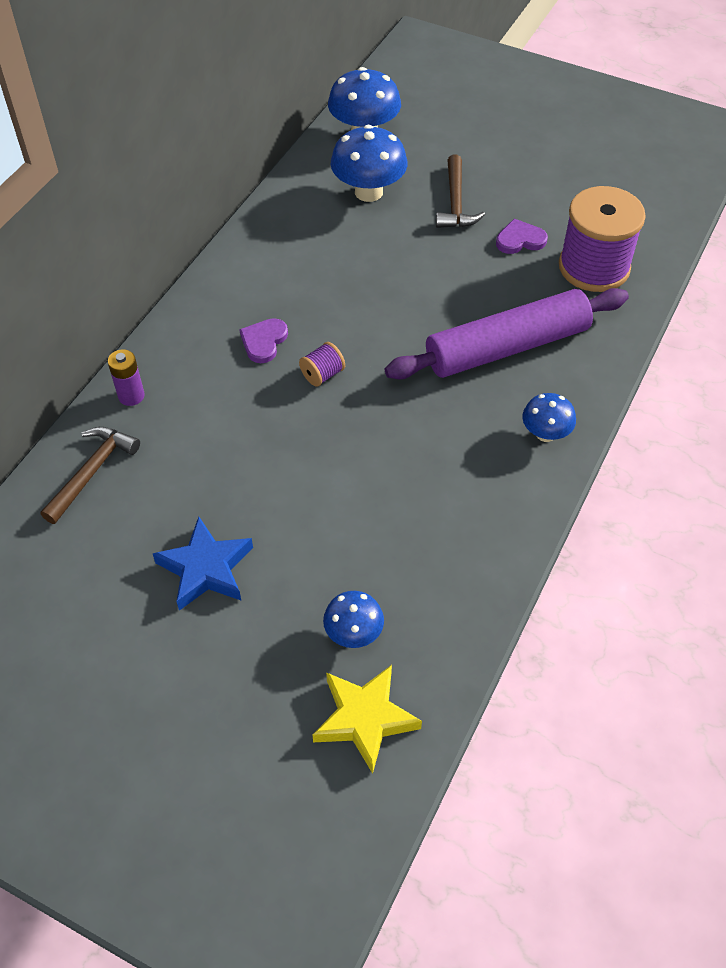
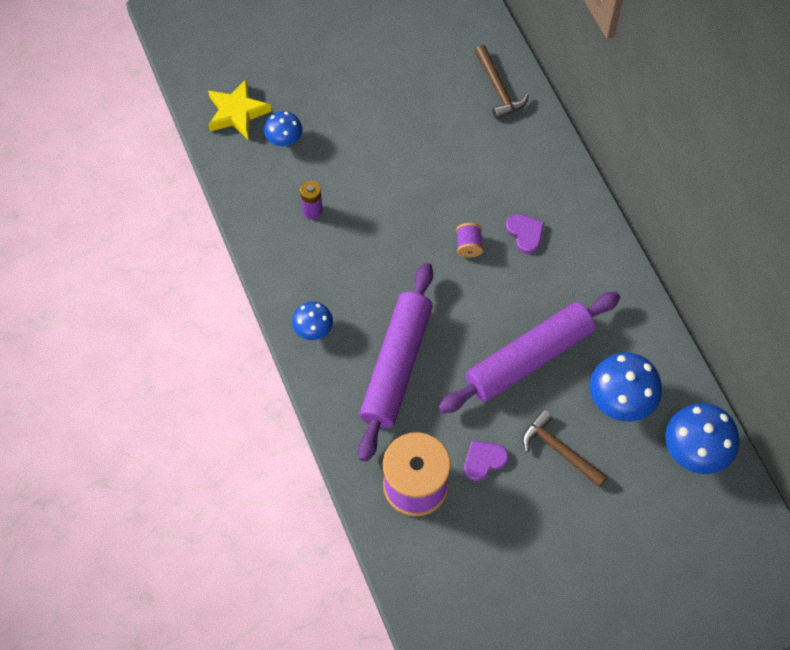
camera: 130 degrees right, 10 degrees up
(131, 396) = (541, 138): purple battery -> purple battery (312, 210)
(206, 569) = (384, 102): blue star -> none
(394, 265) = (529, 358): none -> purple rolling pin
(520, 240) = (484, 460): purple heart -> purple heart turned 150 degrees counterclockwise

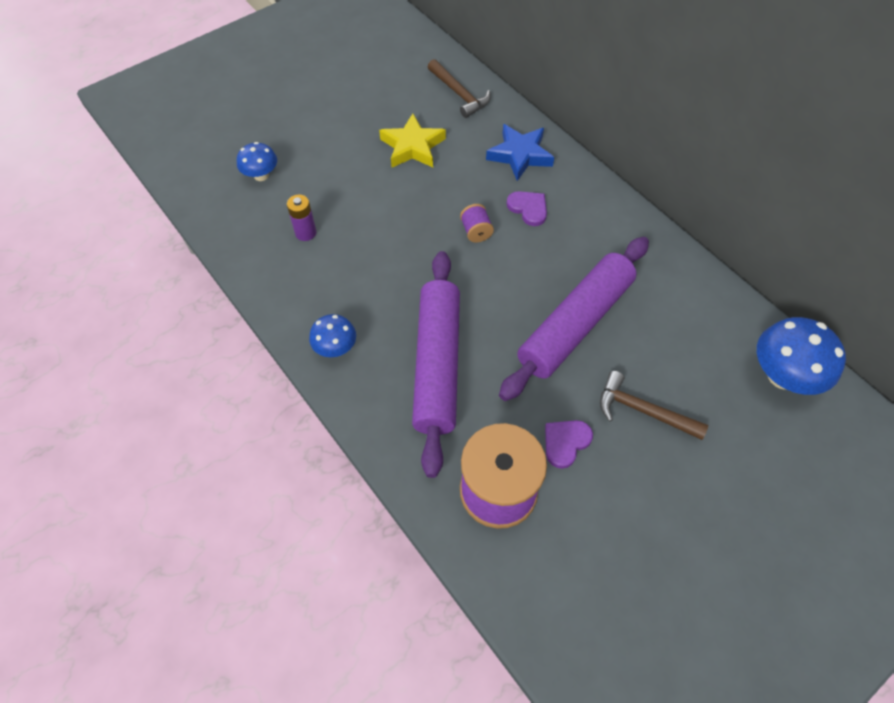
camera: 15 degrees left, 5 degrees down
(237, 113) = (207, 162): yellow star -> yellow star (412, 147)
(536, 173) = (520, 155): none -> blue star
(620, 400) = (685, 343): blue mushroom -> none

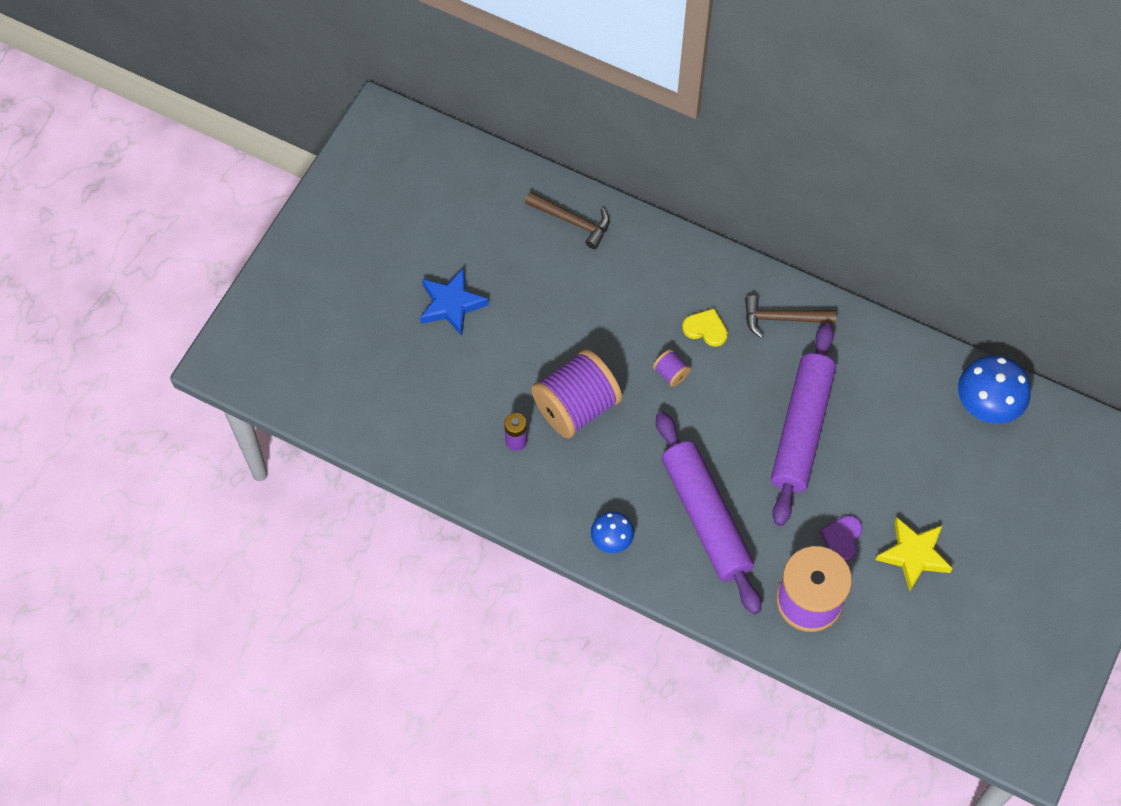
camera: 25 degrees left, 5 degrees up
(261, 175) = (434, 398): blue mushroom -> none
(375, 226) = (576, 407): none -> purple spool
(412, 147) = (561, 304): yellow star -> yellow star (914, 555)
(520, 155) = (668, 271): blue star -> blue star (451, 304)
(528, 208) = (706, 329): purple heart -> yellow heart
(643, 411) = (890, 484): brown hammer -> brown hammer (783, 318)

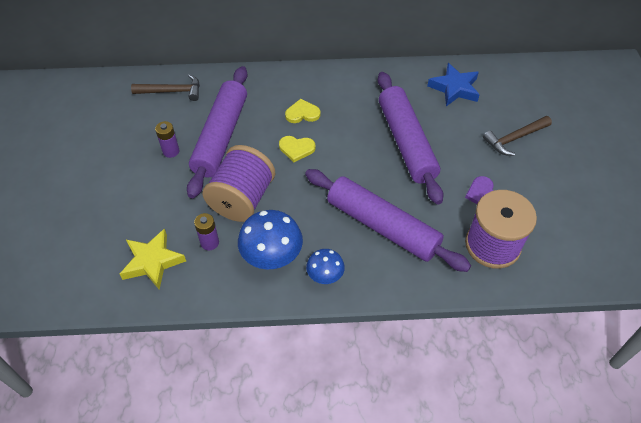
camera: 30 degrees left, 10 degrees down
(451, 304) = (109, 175): blue star -> blue star (454, 88)
(531, 306) = (171, 151): none -> purple battery
(595, 314) = (220, 137): none -> purple rolling pin
(671, 373) = (296, 149): purple spool -> yellow heart
(783, 318) = (348, 87): brown hammer -> brown hammer (515, 138)
(914, 555) = (535, 182): yellow star -> yellow star (152, 261)
(987, 405) = (505, 79): blue mushroom -> blue mushroom (272, 257)

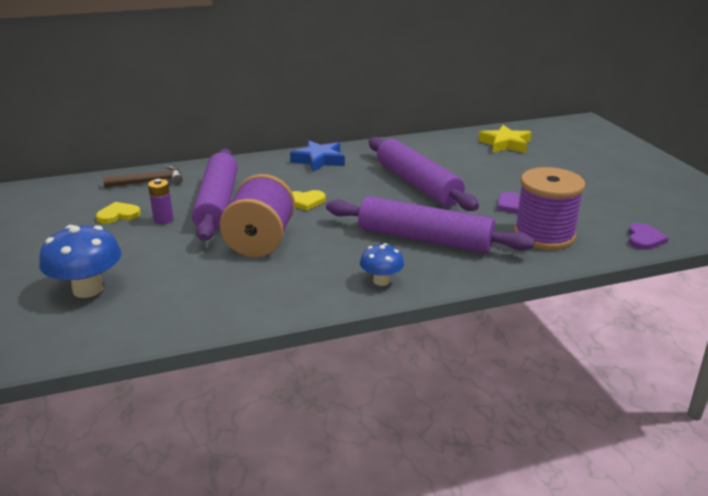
camera: 15 degrees left, 25 degrees down
(152, 261) = (171, 300): yellow star -> yellow star (505, 144)
(209, 242) = (236, 276): purple battery -> none
(272, 257) = (314, 276): blue mushroom -> blue mushroom (88, 289)
(302, 113) = (300, 179): yellow heart -> yellow heart (118, 215)
(454, 88) = (445, 148): blue star -> blue star (319, 160)
(515, 138) = (521, 170): brown hammer -> none
(585, 271) = (644, 239): none -> purple heart

